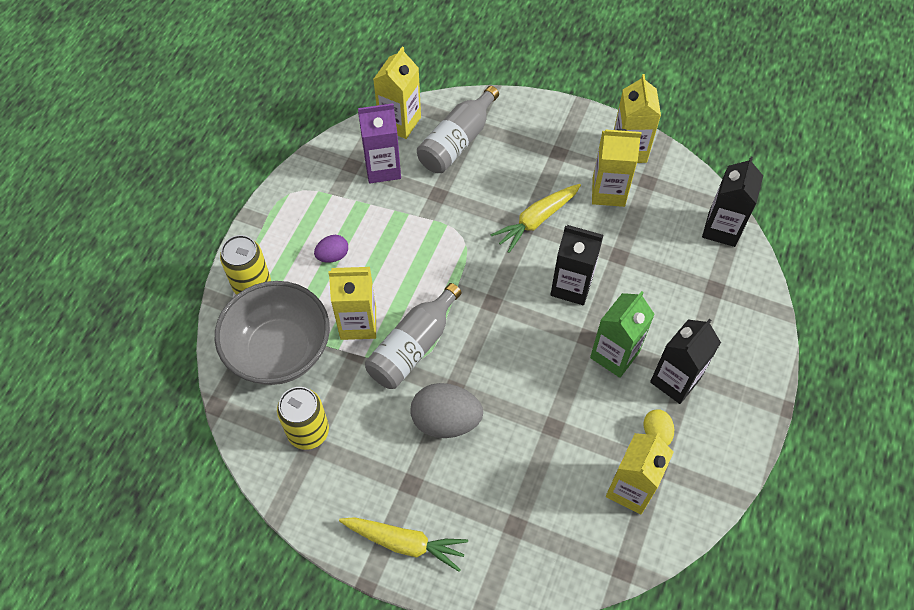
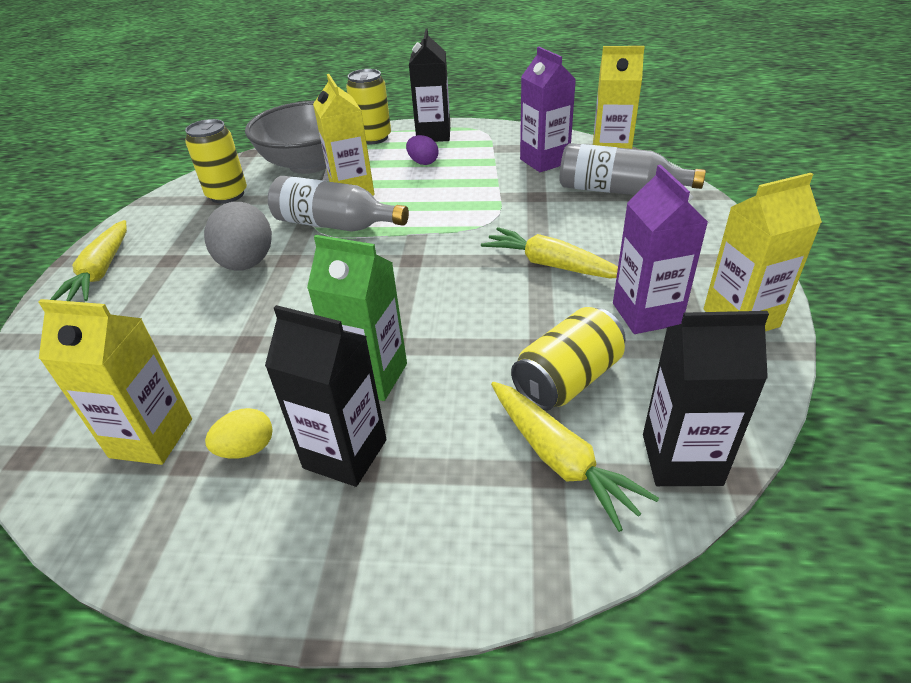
camera: 75 degrees right, 20 degrees down
(571, 286) = (466, 314): black carton -> black carton (433, 135)
(608, 192) = (646, 314): yellow carton -> purple carton
(651, 254) = (567, 380): none -> yellow can
(707, 280) = (560, 459): none -> yellow carrot

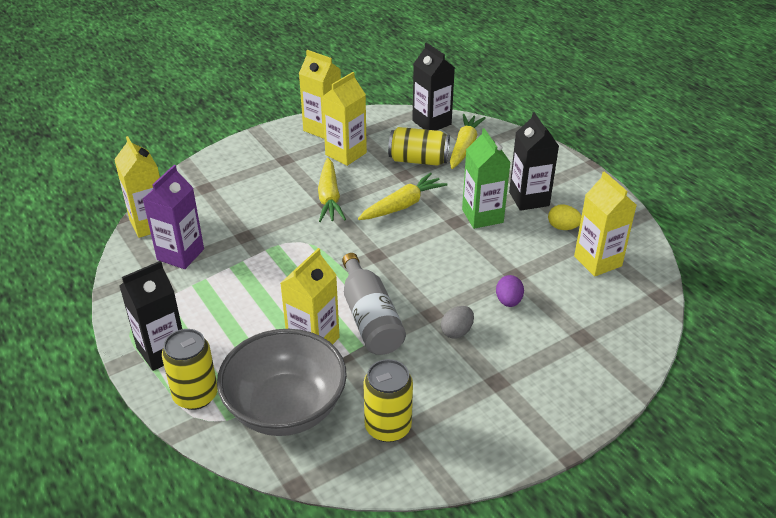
camera: 130 degrees left, 0 degrees up
(101, 271) = (548, 411): yellow carrot -> yellow carrot (402, 205)
(247, 264) = (457, 331): grey egg -> grey egg, size x0.54
(423, 162) = (229, 326): purple egg -> purple egg (508, 301)
(618, 190) = (209, 202): grey bottle -> none
(646, 314) = (346, 154): purple carton -> yellow carton

